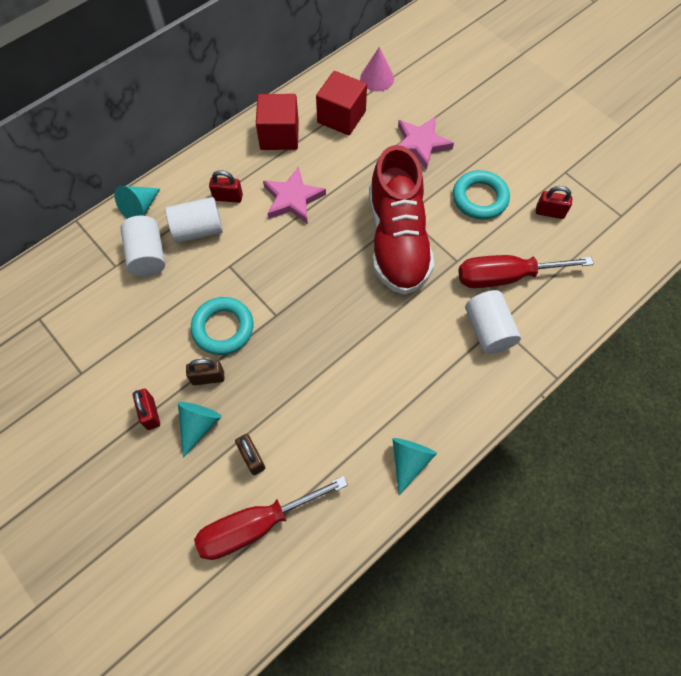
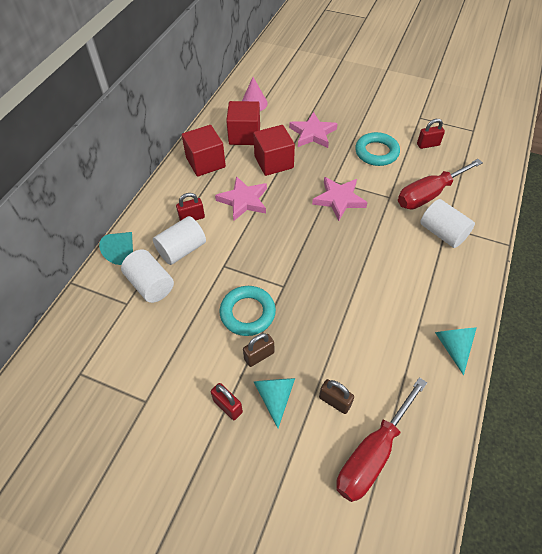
camera: 25 degrees left, 10 degrees down
(353, 164) = (274, 162): none -> red cube
(397, 240) = (339, 199): red shoe -> pink star

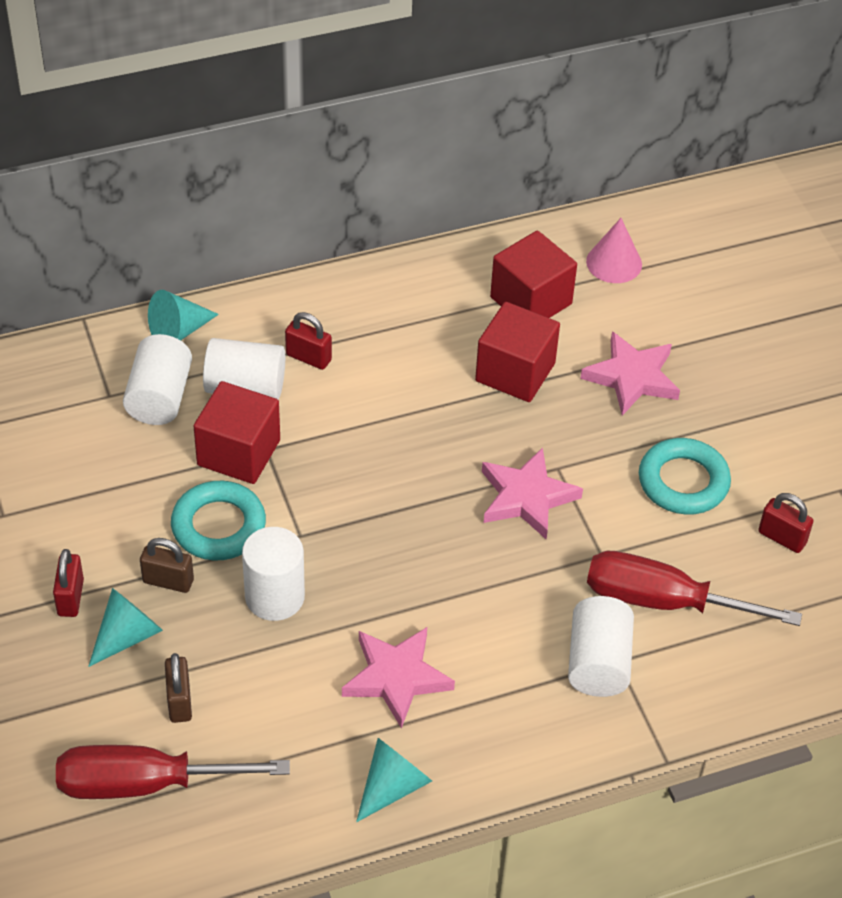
camera: 45 degrees right, 5 degrees down
(205, 162) = (425, 297): red cube -> red cube (238, 452)
(243, 200) = (401, 390): pink star -> pink star (396, 677)
(308, 319) = (274, 597): none -> white cylinder

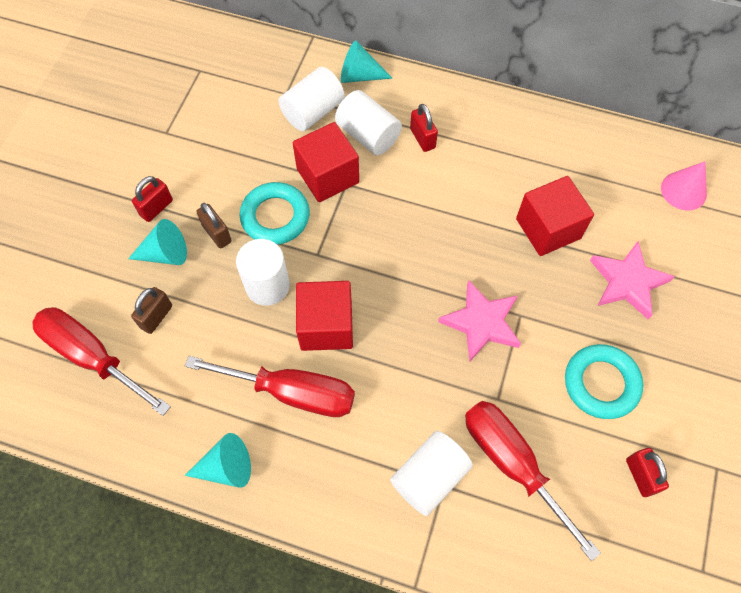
camera: 40 degrees right, 15 degrees up
(396, 677) = (292, 392): pink star -> red screwdriver
(531, 300) = (601, 184): red cube -> red cube (326, 326)

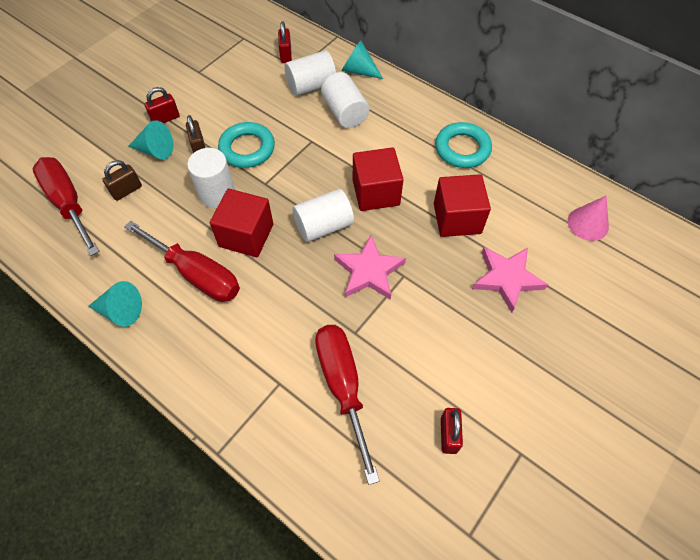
camera: 20 degrees right, 5 degrees down
(327, 176) = (300, 132): red cube -> red cube (376, 192)
(422, 138) = (386, 126): red padlock -> red padlock (286, 55)
(429, 477) = (270, 373): white cylinder -> white cylinder (324, 226)
(601, 383) = (447, 349): turquoise ring -> turquoise ring (462, 149)

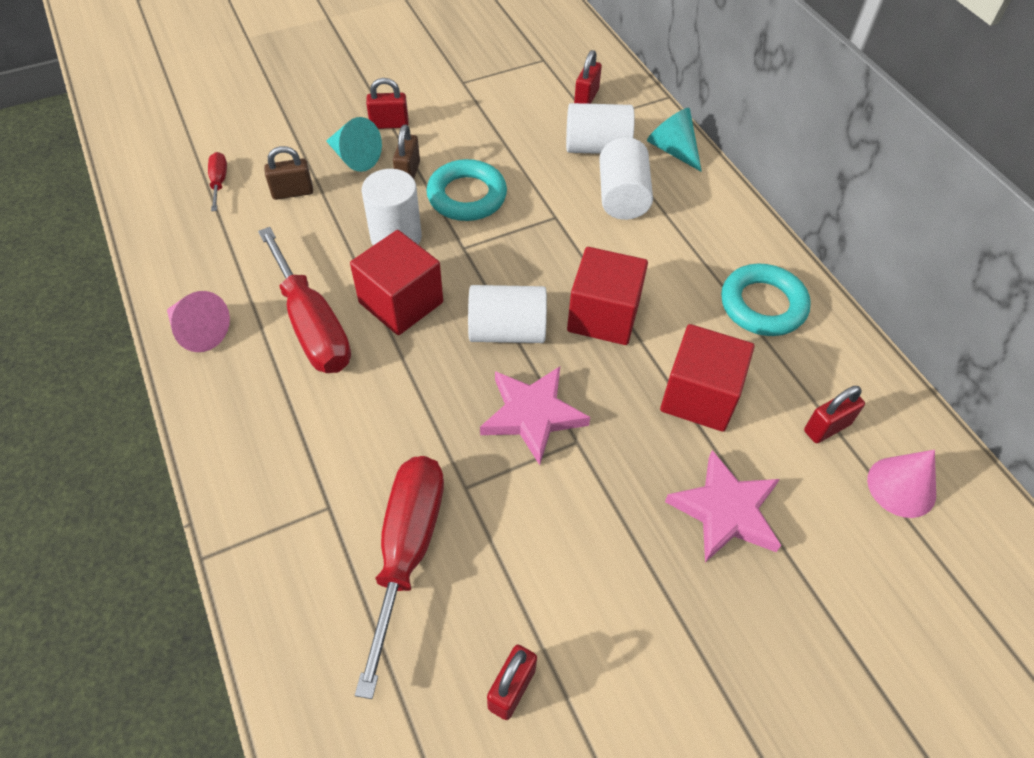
camera: 25 degrees right, 5 degrees down
(68, 203) = (219, 182): red screwdriver -> red screwdriver, size x0.45
(121, 311) = (199, 331): turquoise cone -> pink cone
(533, 207) = (826, 427): none -> red padlock

